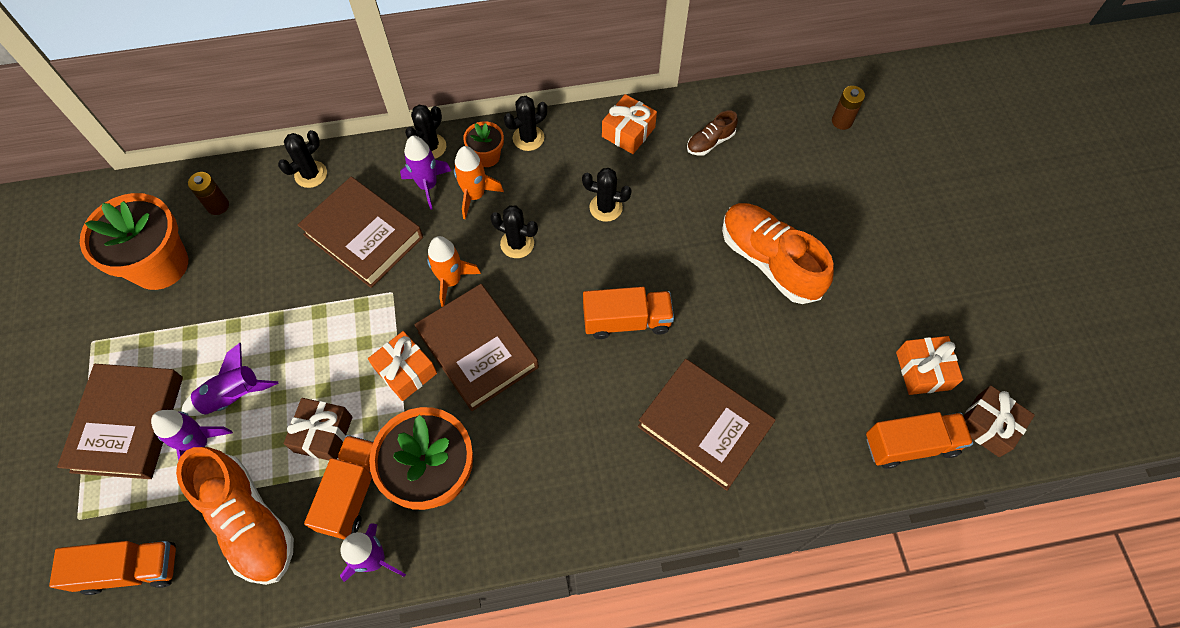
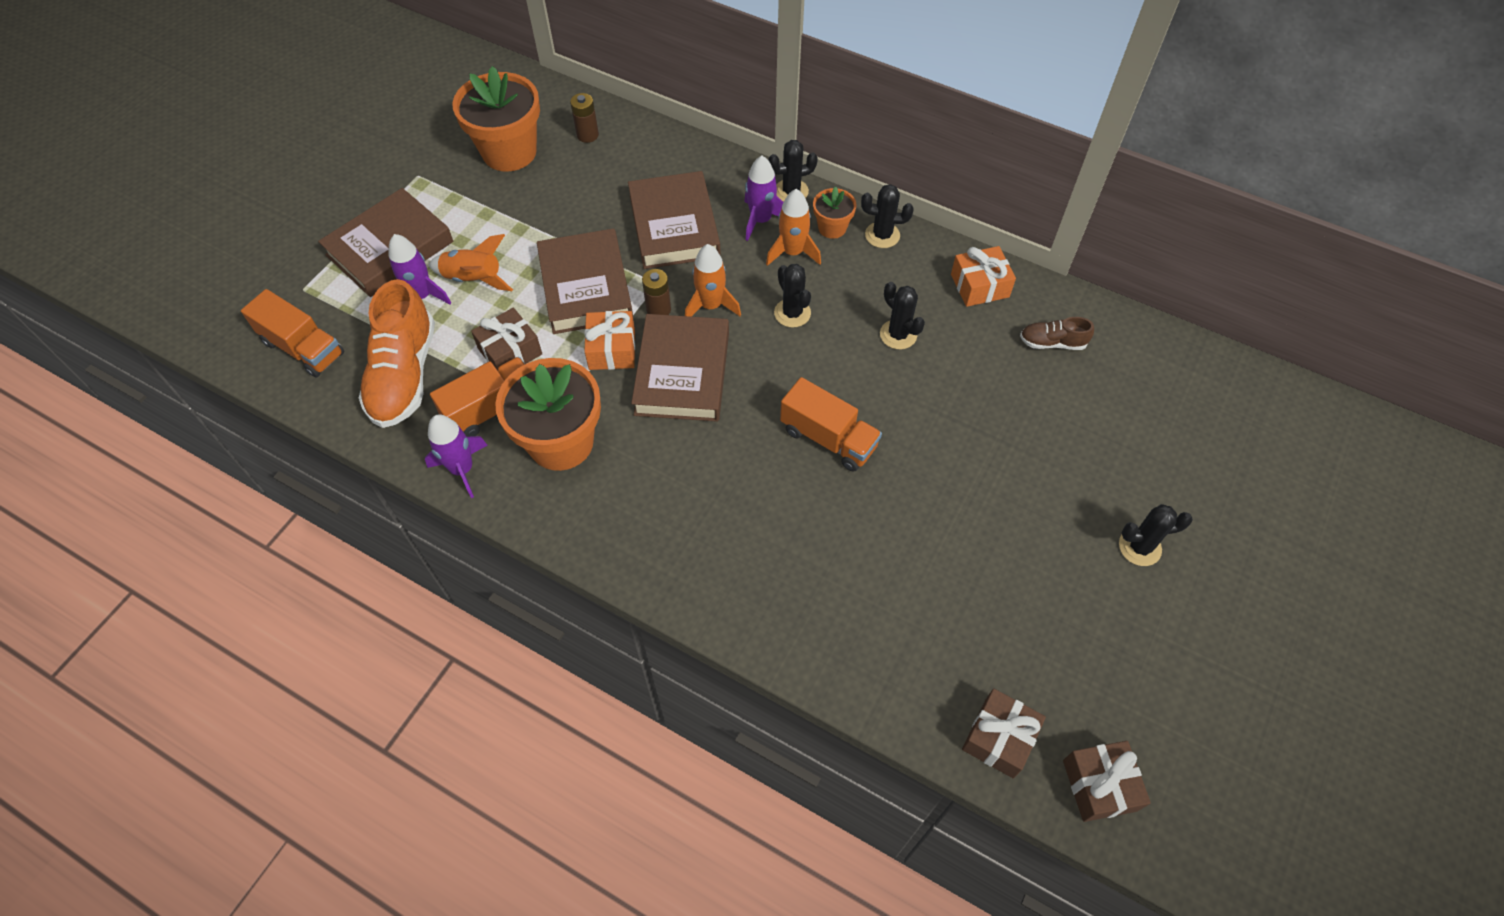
camera: 40 degrees right, 5 degrees down
(233, 396) = (474, 279): purple rocket -> orange rocket
(311, 174) = (677, 154): black cactus -> black cactus (1139, 547)
(704, 426) = (815, 572): brown book -> brown book (586, 287)
(769, 261) = (1012, 481): orange shoe -> none
(842, 121) = (1212, 409): brown battery -> brown battery (658, 310)
(910, 445) = (999, 738): orange truck -> brown gift
(923, 370) = (1078, 685): orange gift -> none

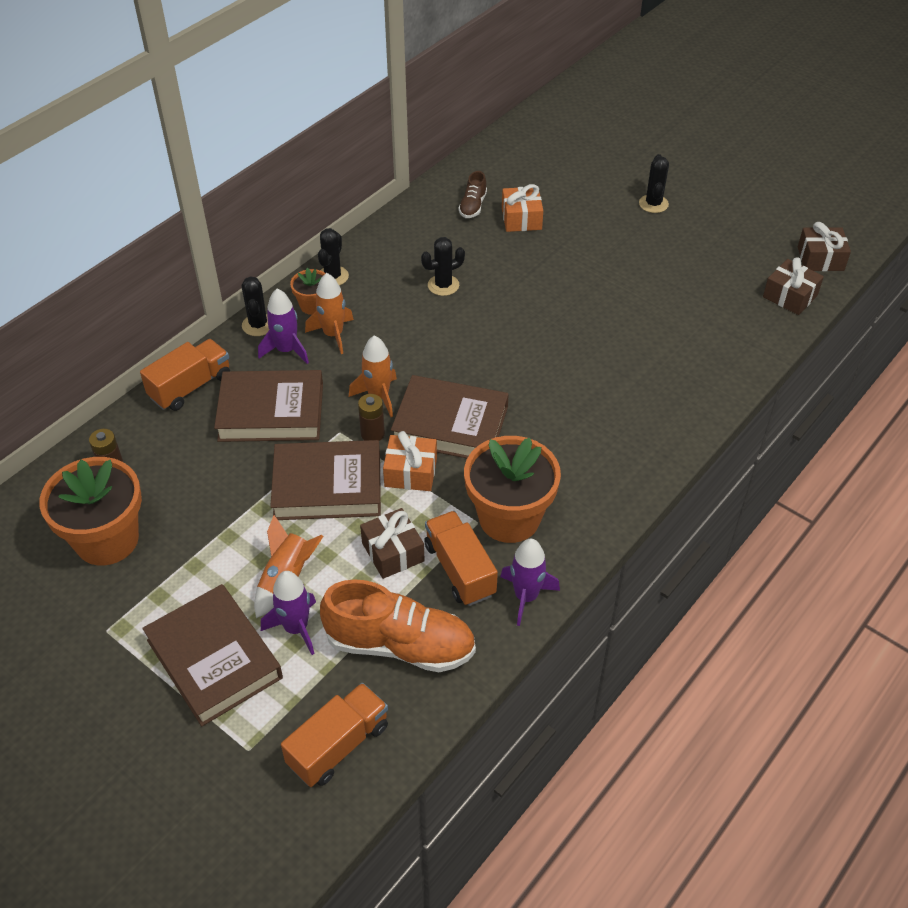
camera: 80 degrees left, 10 degrees down
(792, 313) = (402, 344): black cactus -> none
(828, 438) = (537, 341): orange truck -> orange truck (190, 387)
(979, 286) = (406, 232): orange gift -> orange gift (521, 218)

